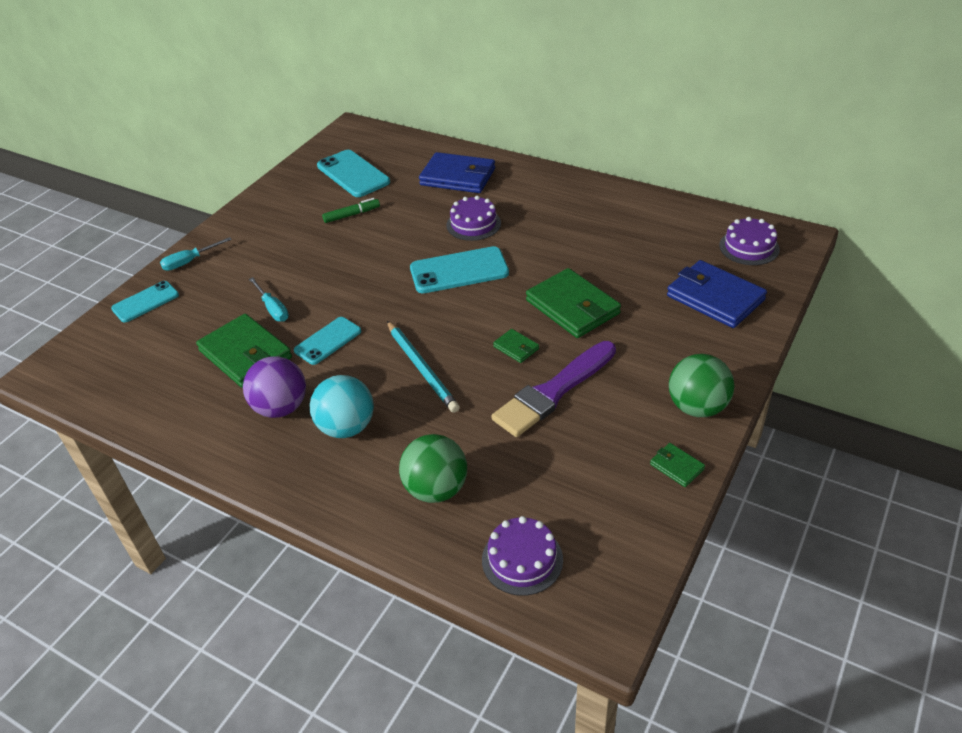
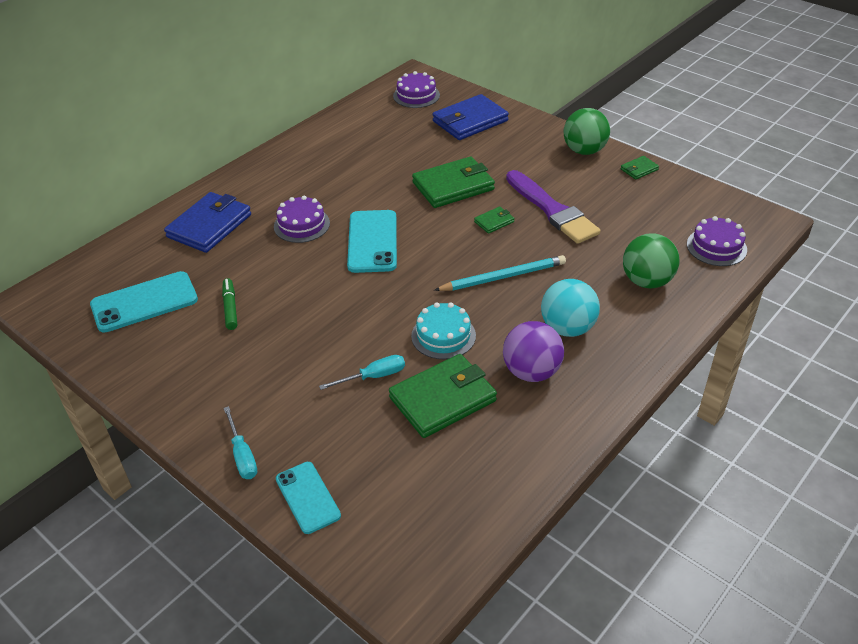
camera: 80 degrees left, 0 degrees up
(328, 341) = (443, 336): turquoise phone -> turquoise cake

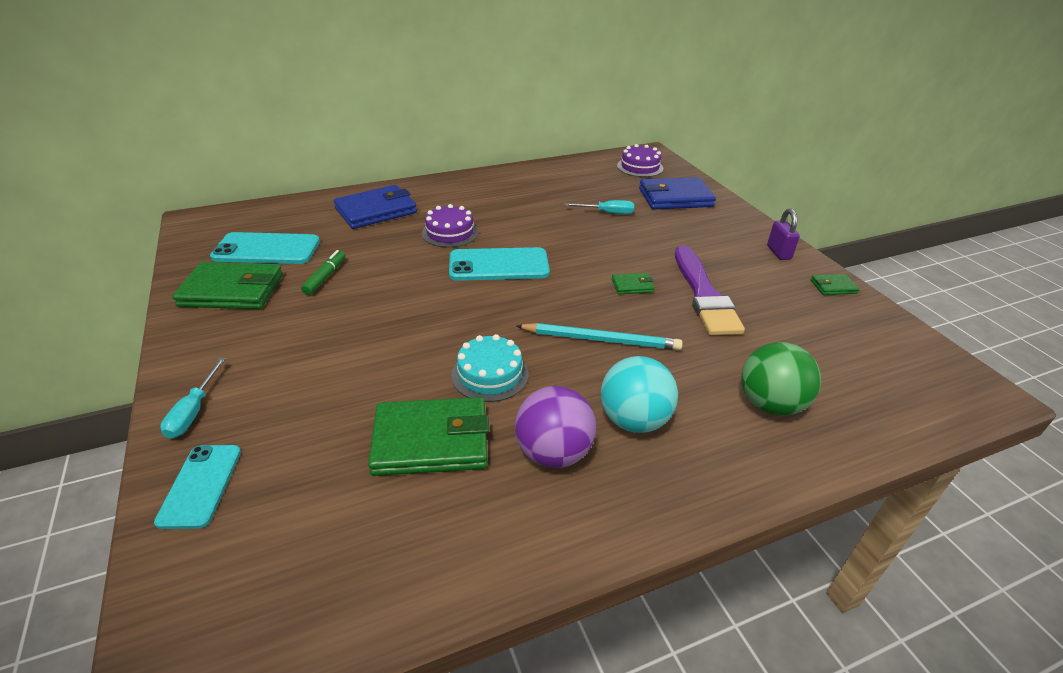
camera: 25 degrees right, 5 degrees down
(372, 241) = (499, 265): turquoise phone -> turquoise phone turned 60 degrees clockwise
(373, 376) = (385, 387): turquoise screwdriver -> turquoise screwdriver (607, 213)
(453, 186) = (616, 243): green wallet -> green wallet (232, 290)
(584, 151) = (778, 252): green ball -> purple padlock
(716, 247) = (890, 398): purple cake -> none

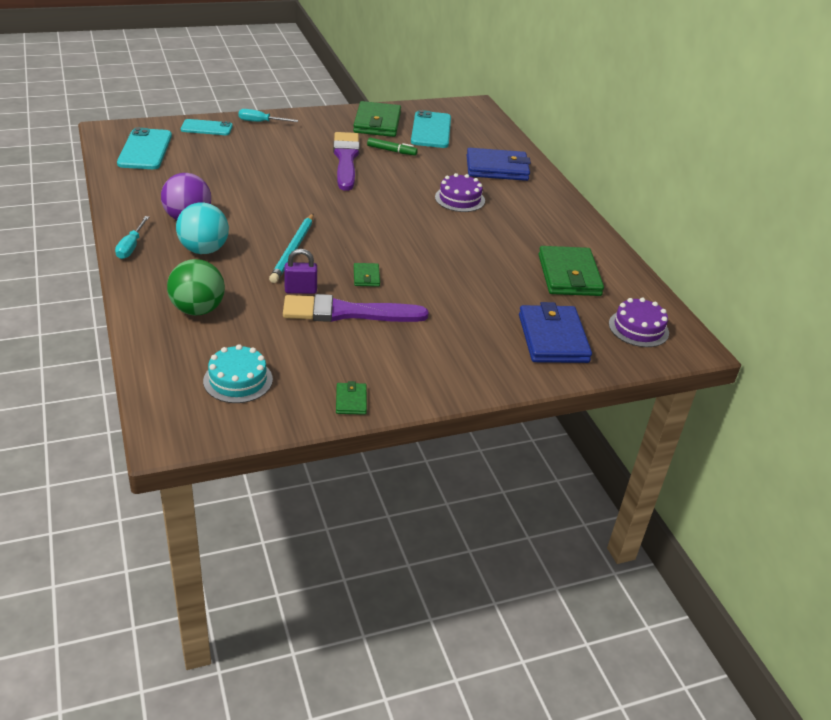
camera: 90 degrees right, 0 degrees up
(349, 312) = (346, 159): none -> purple brush
(376, 211) = (497, 168): blue wallet -> blue wallet turned 60 degrees counterclockwise
(431, 441) = (213, 183): green wallet -> green wallet (569, 275)
(490, 374) = (266, 204): turquoise cake -> turquoise cake (238, 380)
(499, 265) = (404, 217): turquoise phone -> turquoise phone (145, 150)
(607, 213) = (507, 285): turquoise screwdriver -> turquoise screwdriver (131, 247)
(778, 252) = (423, 383): purple padlock -> purple padlock (300, 290)

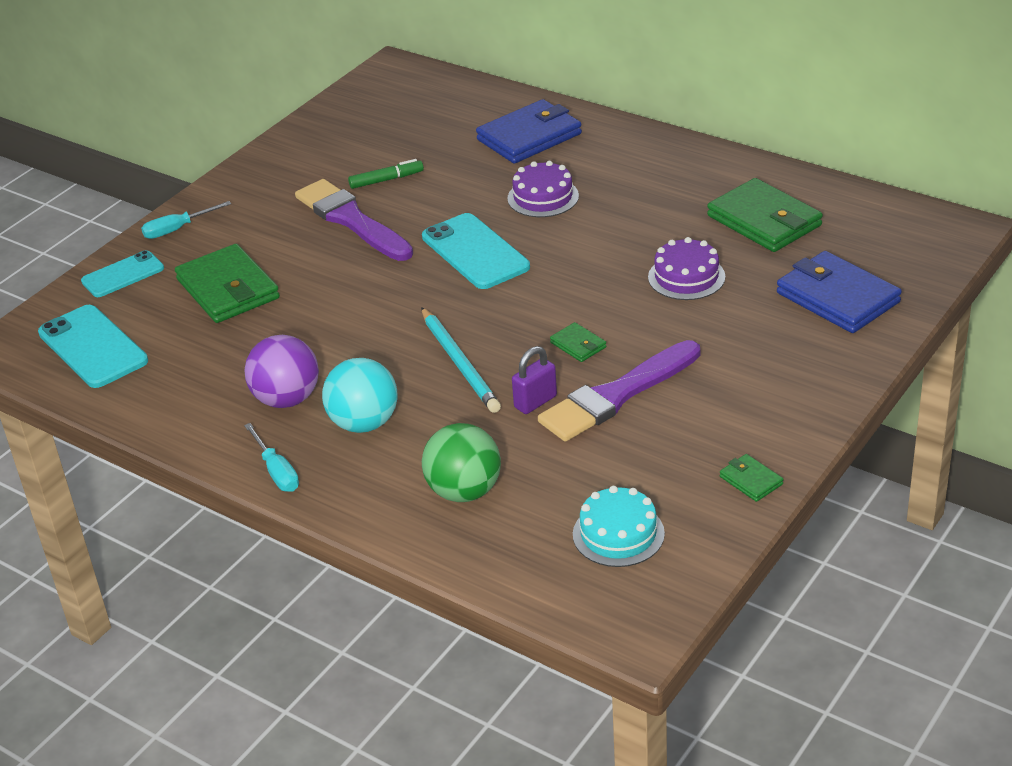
camera: 30 degrees left, 0 degrees up
(377, 123) = (317, 153): green wallet -> green wallet (228, 289)
(431, 130) = (391, 128): turquoise phone -> turquoise phone (475, 252)
(638, 328) = (895, 239): purple cake -> purple cake (686, 277)

